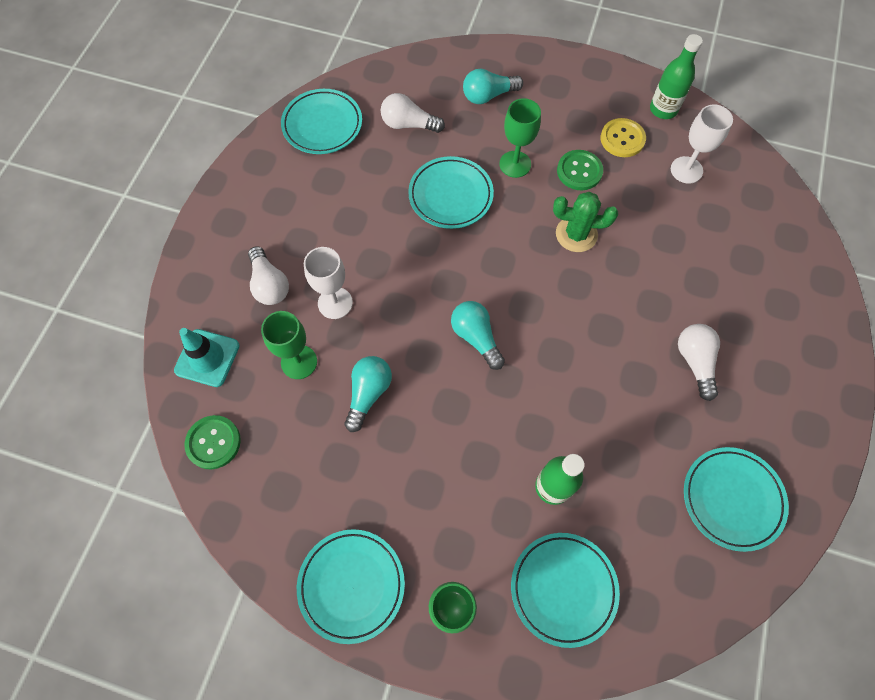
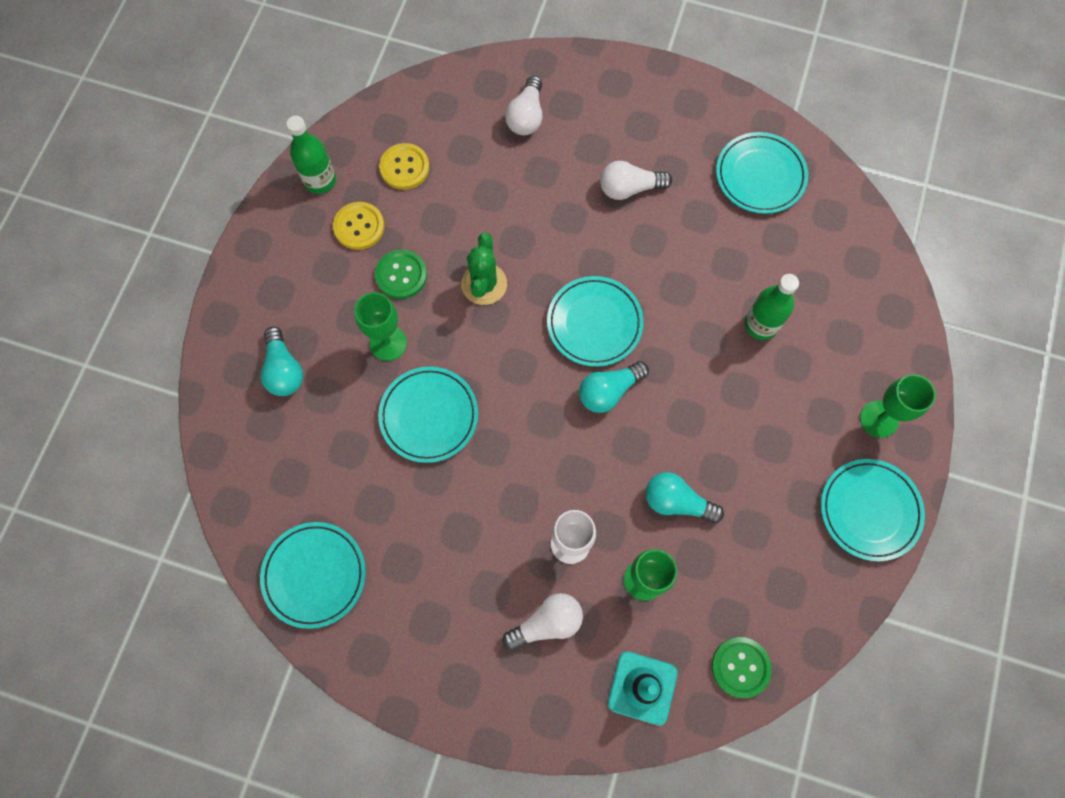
camera: 90 degrees left, 5 degrees up
(408, 124) = (321, 466): white light bulb -> white light bulb (526, 116)
(563, 588) = (851, 321): turquoise plate -> turquoise plate (594, 323)
(686, 170) = (404, 167): white goblet -> yellow button

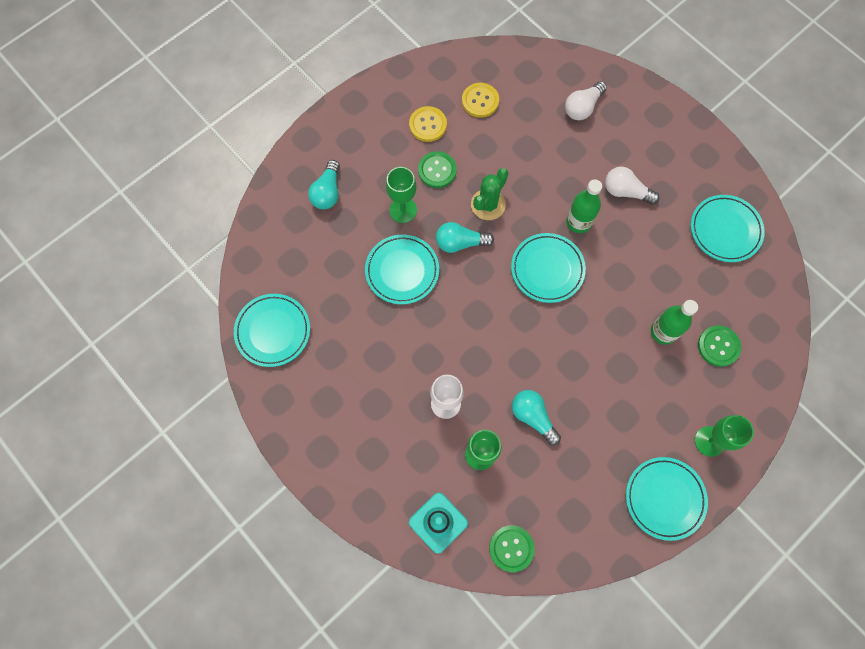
camera: 30 degrees right, 0 degrees up
(320, 180) = (420, 82): green bottle -> green bottle (578, 222)
(547, 623) = (400, 445): white light bulb -> none
(609, 391) = (530, 319): turquoise light bulb -> turquoise light bulb (460, 243)
(827, 309) = (718, 346): none -> green button

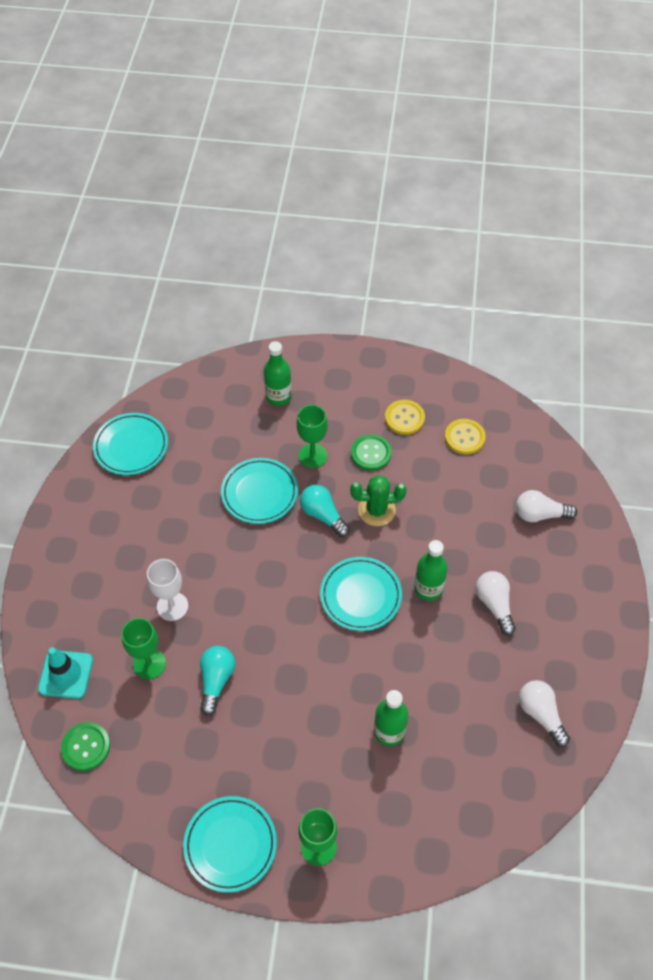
camera: 50 degrees right, 15 degrees down
(327, 192) = (278, 396): turquoise light bulb -> green bottle
(718, 346) = (418, 789): green button -> none
(725, 230) = (540, 714): turquoise plate -> white light bulb

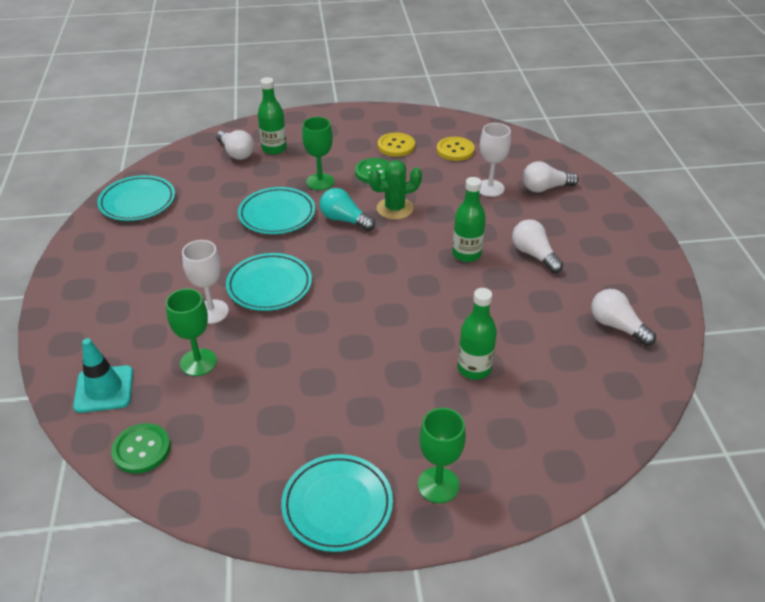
camera: 15 degrees left, 15 degrees down
(216, 680) = (276, 362): turquoise light bulb -> none
(239, 395) = (236, 153): none -> white light bulb
(360, 596) = (403, 270): turquoise plate -> turquoise plate (269, 285)
(482, 502) = (490, 188): none -> white goblet

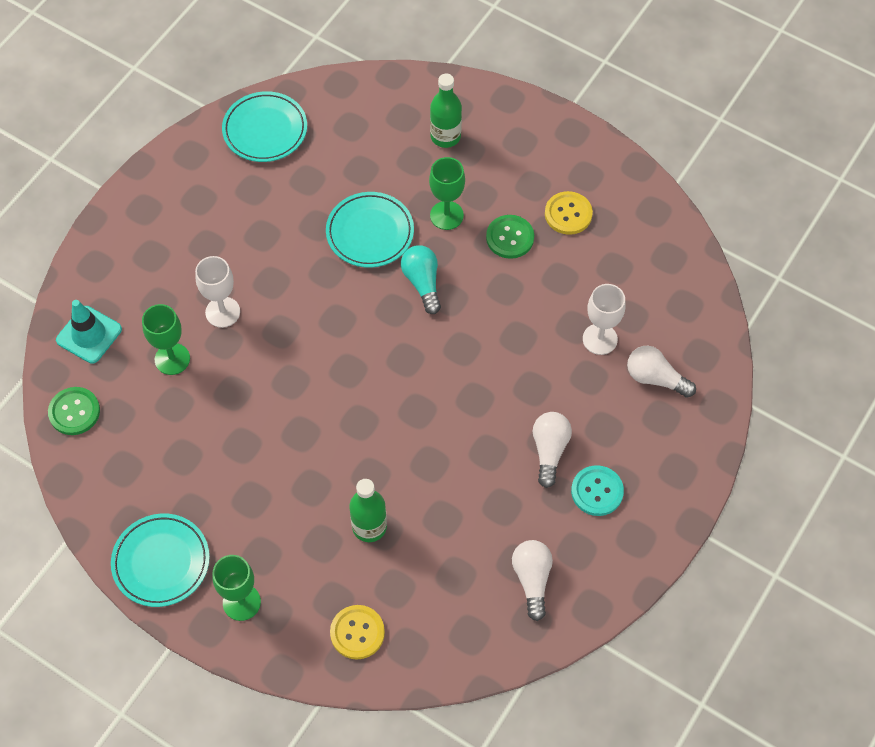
camera: 40 degrees right, 20 degrees up
(236, 153) = (405, 118): white light bulb -> none
(269, 285) = (291, 316): turquoise plate -> none
(395, 208) = (481, 301): green cactus -> none
(455, 150) = (622, 261): yellow button -> yellow button (357, 632)
(466, 254) = (489, 404): green bottle -> none
(589, 257) = (597, 491): none -> turquoise button

